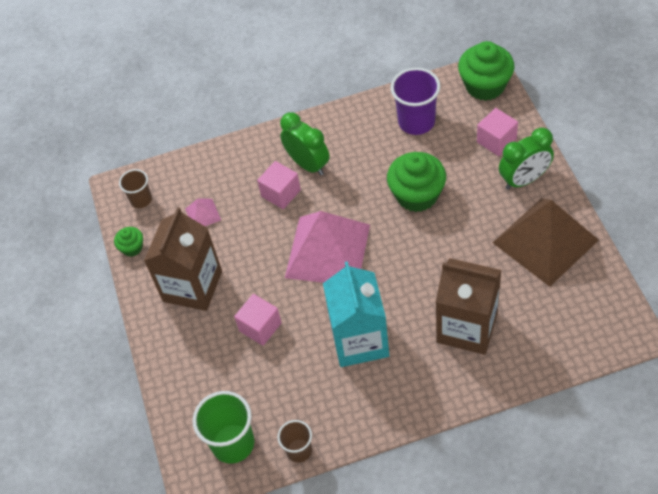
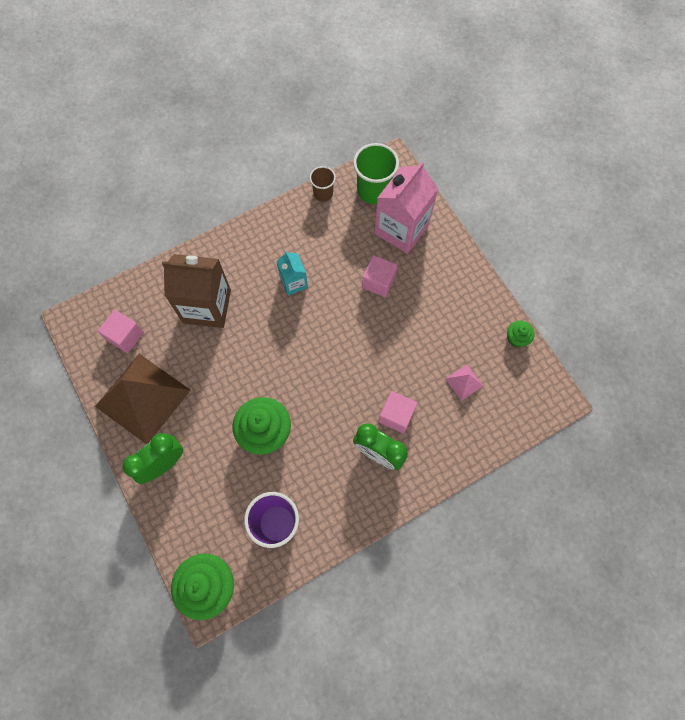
camera: 160 degrees right, 15 degrees up
(141, 200) = (529, 389): brown cup -> none
(192, 286) = (448, 309): brown carton -> none
(214, 386) = (401, 229): none -> pink carton
(327, 251) = (338, 360): pink pyramid -> none
(359, 340) = (293, 282): turquoise carton -> turquoise carton, size x0.53
(496, 141) = (192, 509): pink cube -> pink cube (125, 336)

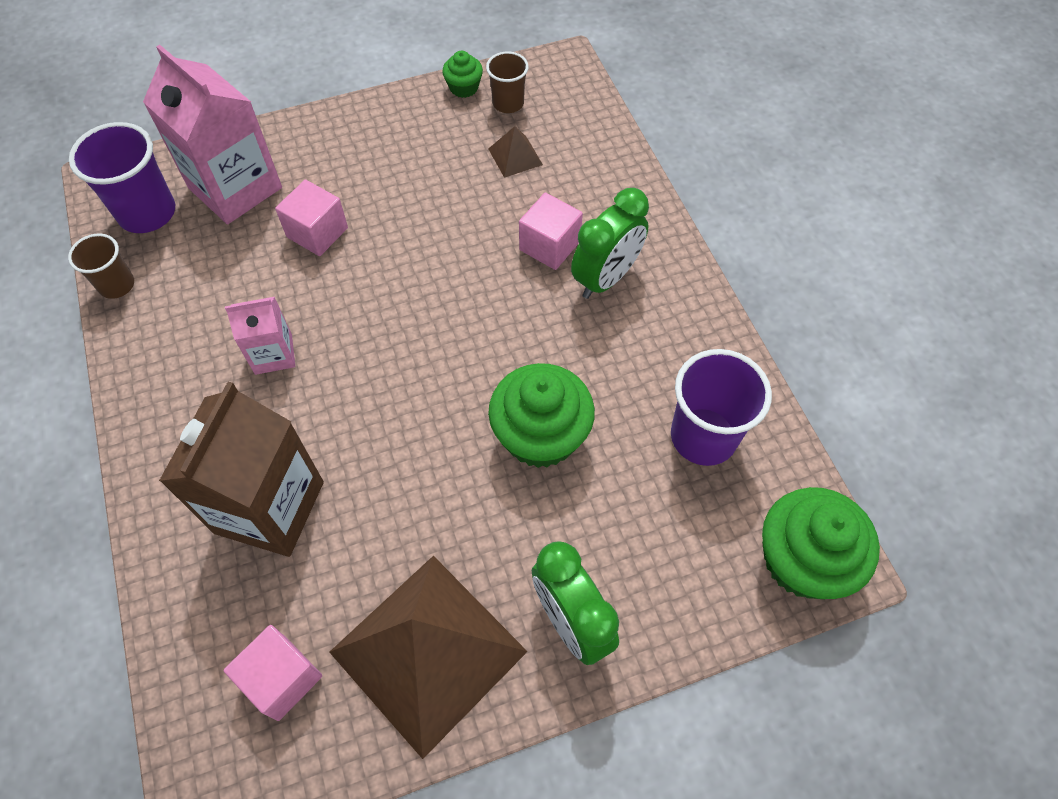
camera: 80 degrees left, 10 degrees down
(293, 282) = (273, 354): turquoise carton -> pink carton
(373, 191) = (147, 213): green cup -> purple cup
(464, 382) = (515, 156): pink pyramid -> brown pyramid
(510, 369) = (508, 103): none -> brown cup

